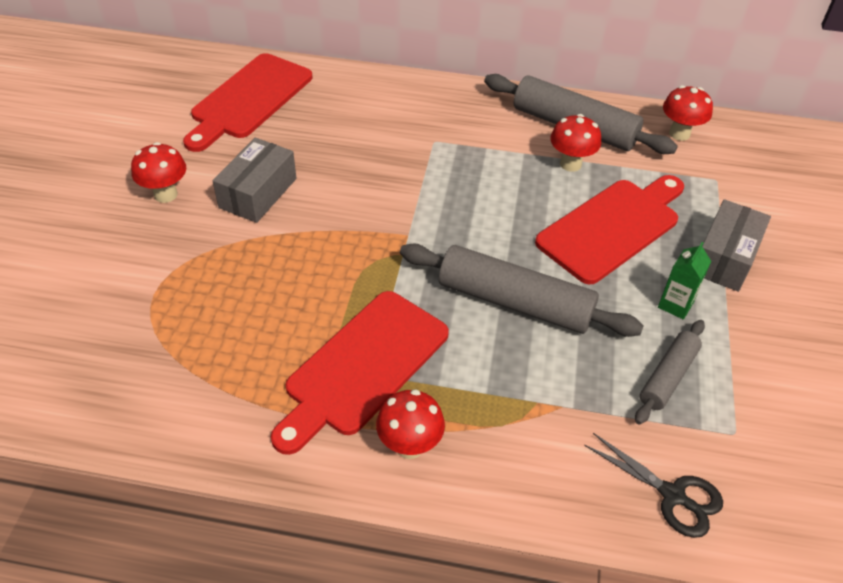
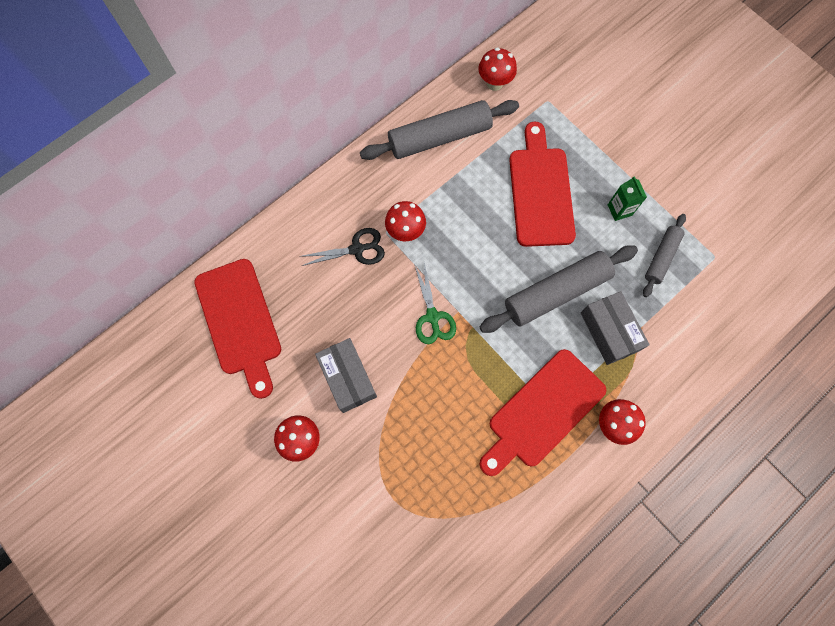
camera: 50 degrees left, 25 degrees up
(363, 366) = (542, 411): red cutting board -> red cutting board turned 60 degrees clockwise
(382, 219) = (432, 317): none -> green scissors
(570, 164) = (471, 168): red mushroom -> red mushroom (406, 232)
(667, 376) = (661, 257): grey rolling pin -> grey rolling pin turned 45 degrees clockwise
(672, 495) = (727, 318): black scissors -> black scissors (357, 249)
(725, 258) = (607, 153): grey box -> grey box (609, 332)

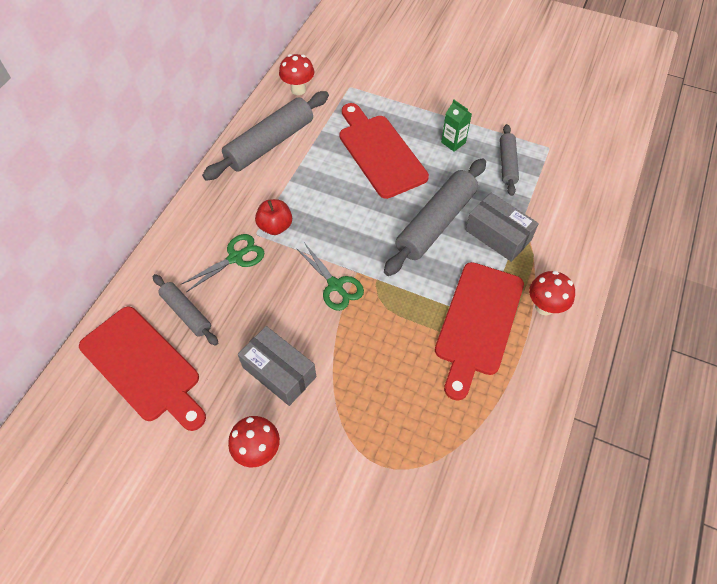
camera: 25 degrees left, 15 degrees down
(294, 286) = (186, 313): none -> grey rolling pin
(357, 249) = (235, 257): black scissors -> green scissors
(406, 232) = (275, 226): red mushroom -> red apple

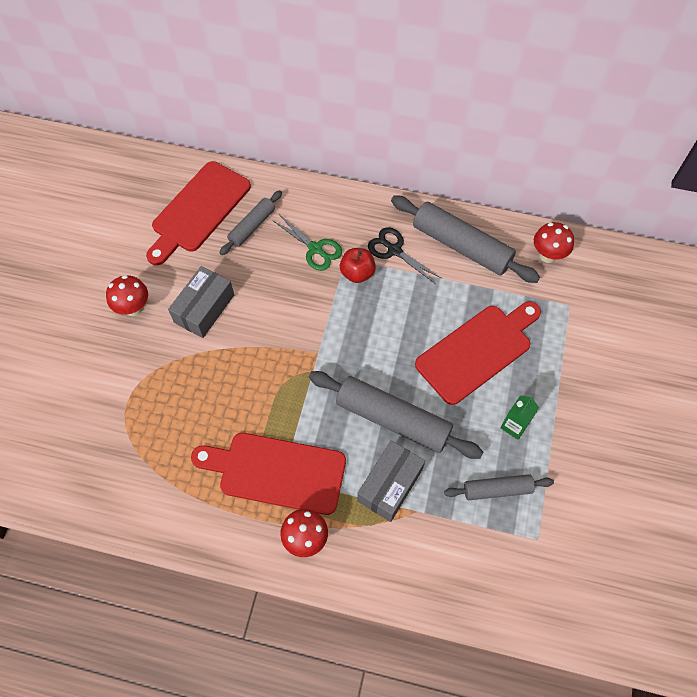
camera: 80 degrees right, 5 degrees up
(258, 193) = (394, 250): none -> black scissors
(335, 285) = (299, 337): green scissors -> none

